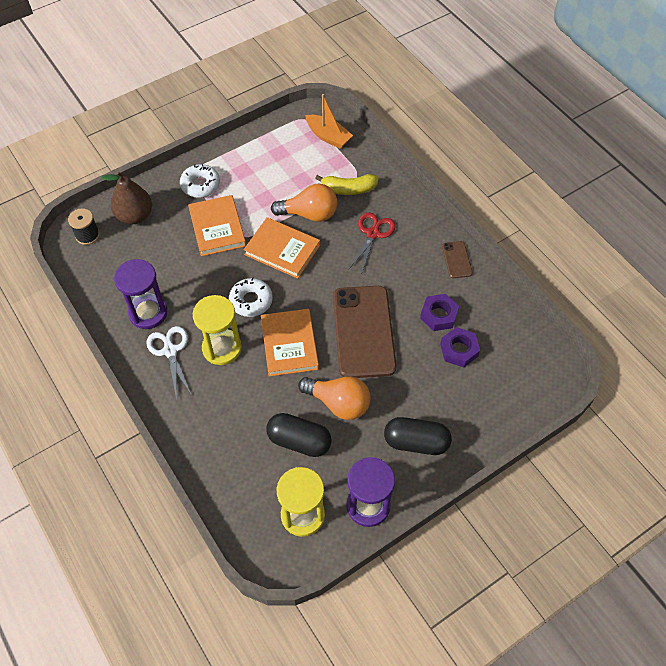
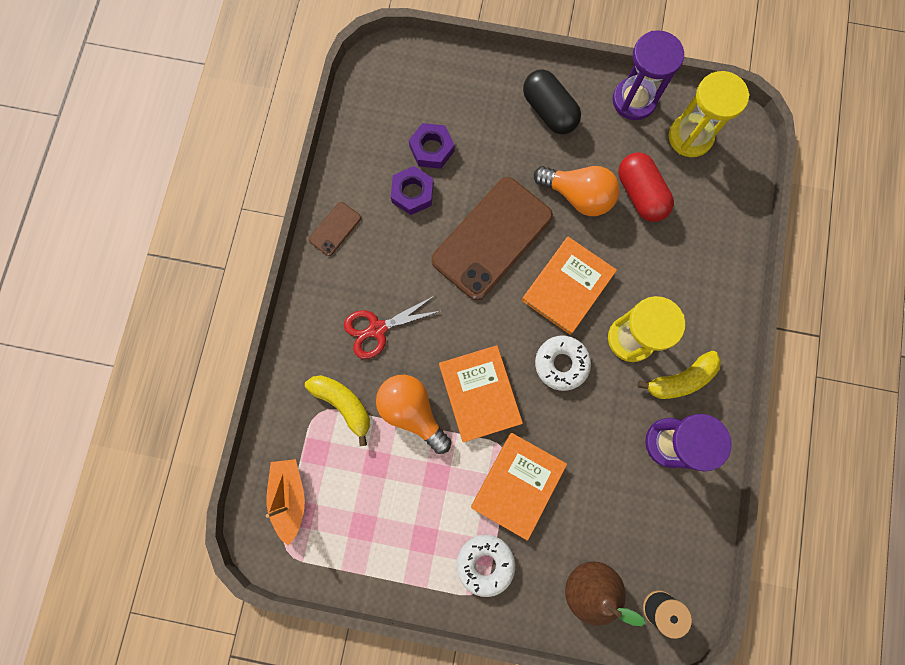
camera: 135 degrees left, 20 degrees up
(170, 351) = (680, 379): white scissors -> yellow banana
(299, 441) = (640, 194): black capsule -> red capsule
(338, 403) = (577, 196): orange light bulb -> orange light bulb turned 135 degrees clockwise

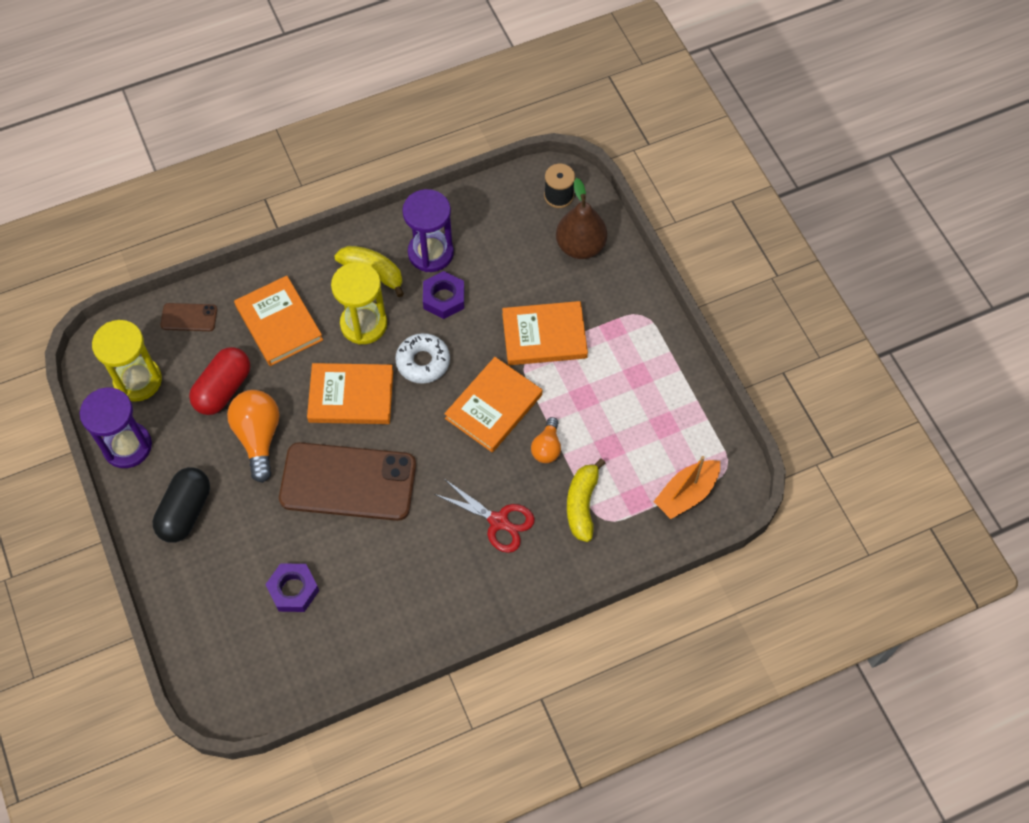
camera: 125 degrees left, 15 degrees down
(335, 229) = (432, 622): brown phone -> brown phone (189, 317)
(412, 193) = (350, 577): purple nut -> purple nut (444, 298)
(412, 411) = (547, 447): orange light bulb -> orange light bulb, size x0.59
(485, 563) = (620, 323): white donut -> none
(676, 271) = (279, 323): none -> orange book

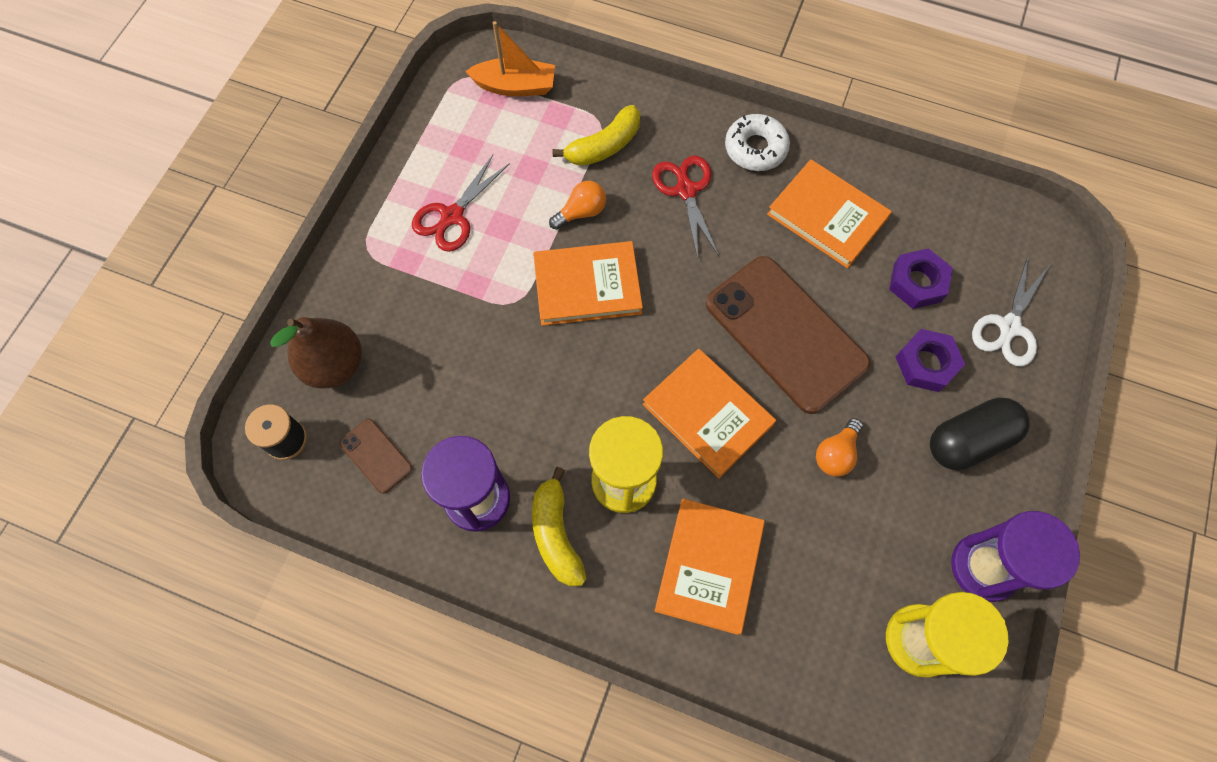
camera: 135 degrees left, 5 degrees up
(189, 317) = (803, 671): brown phone -> brown phone (376, 456)
(210, 610) = (1009, 327): none -> white scissors
(223, 389) = (831, 541): red capsule -> none
(258, 437) = (836, 454): orange light bulb -> orange light bulb, size x0.59
(423, 362) = (606, 386): white donut -> white donut (755, 148)
(444, 298) = (518, 434): purple nut -> purple nut (926, 364)
(544, 335) = (471, 309): orange book -> orange book (827, 216)
(619, 376) = (452, 216): none -> red scissors

